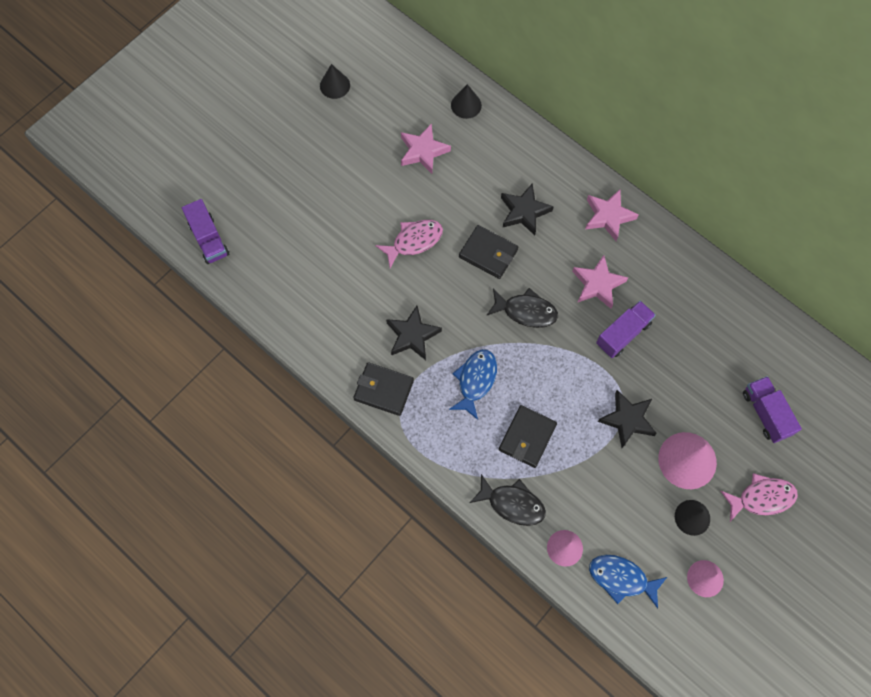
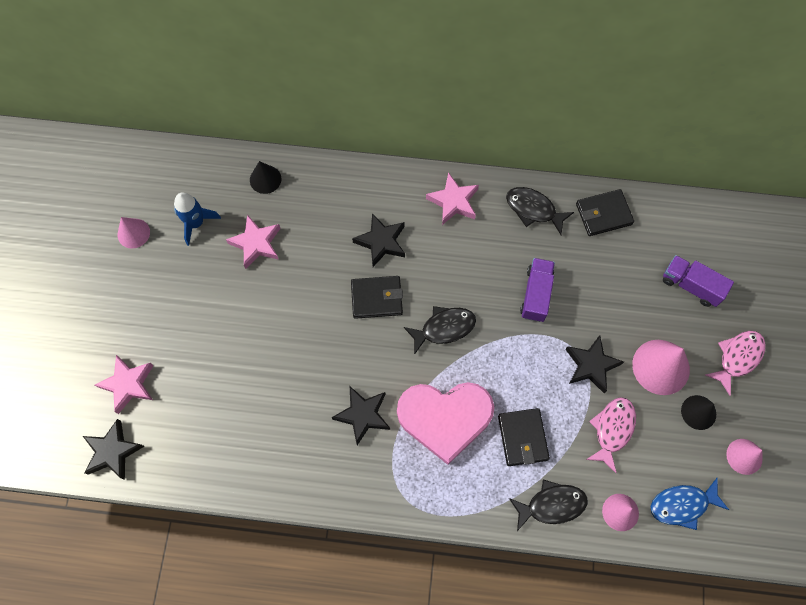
camera: 35 degrees left, 0 degrees up
(209, 239) = (113, 451): purple truck -> black star
(335, 85) = (133, 233): black cone -> pink cone
(383, 390) = (372, 482): black wallet -> black wallet (603, 214)
(387, 107) = (196, 223): none -> blue rocket
(414, 241) = (305, 329): pink fish -> pink fish (612, 430)
(475, 380) = (445, 418): blue fish -> pink heart
(597, 284) = (486, 265): pink star -> pink star (128, 384)
(673, 265) = (533, 209): none -> black fish

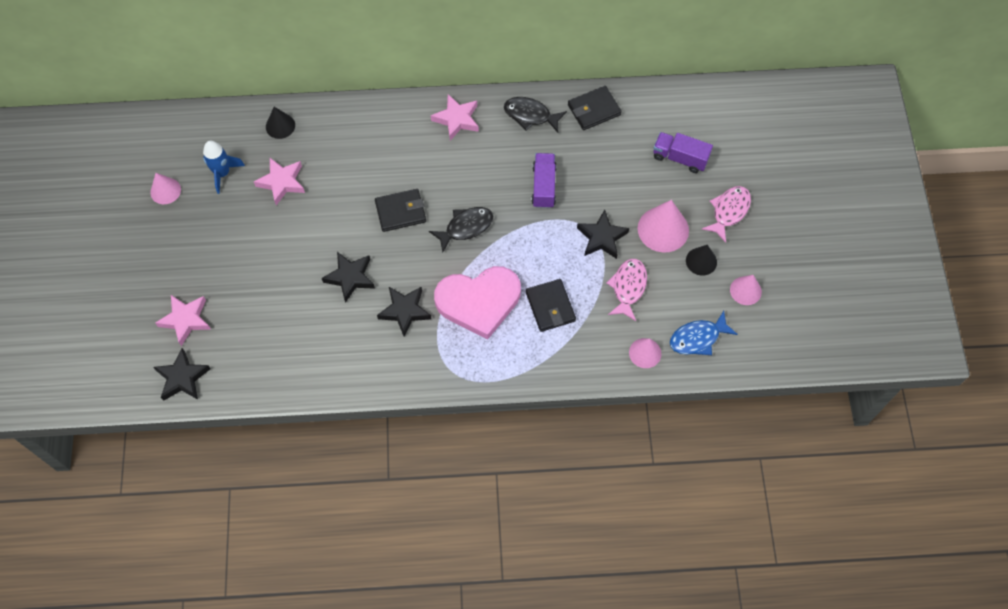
camera: 10 degrees left, 5 degrees down
(381, 242) = (397, 163): black star -> black star (350, 277)
(551, 505) = (584, 357): black fish -> none

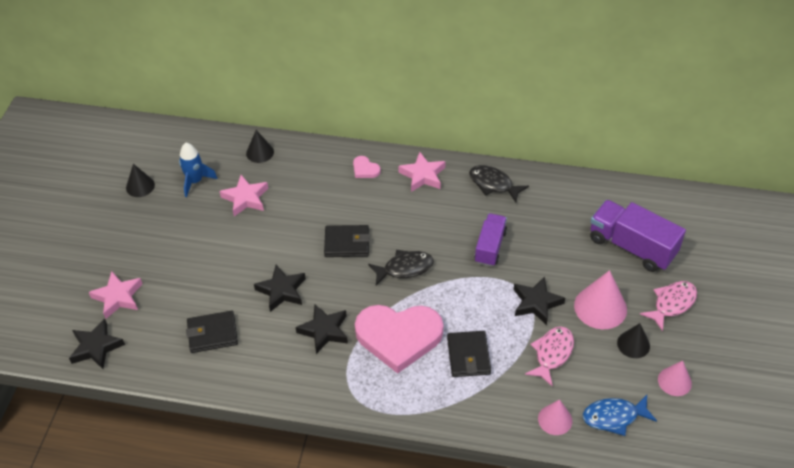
camera: 15 degrees right, 15 degrees down
(165, 191) = (140, 186): pink cone -> black cone
(396, 124) = (365, 169): none -> pink heart
(594, 110) = (556, 190): black wallet -> black wallet (212, 334)
(680, 158) = (631, 247): purple truck -> purple truck, size x1.58

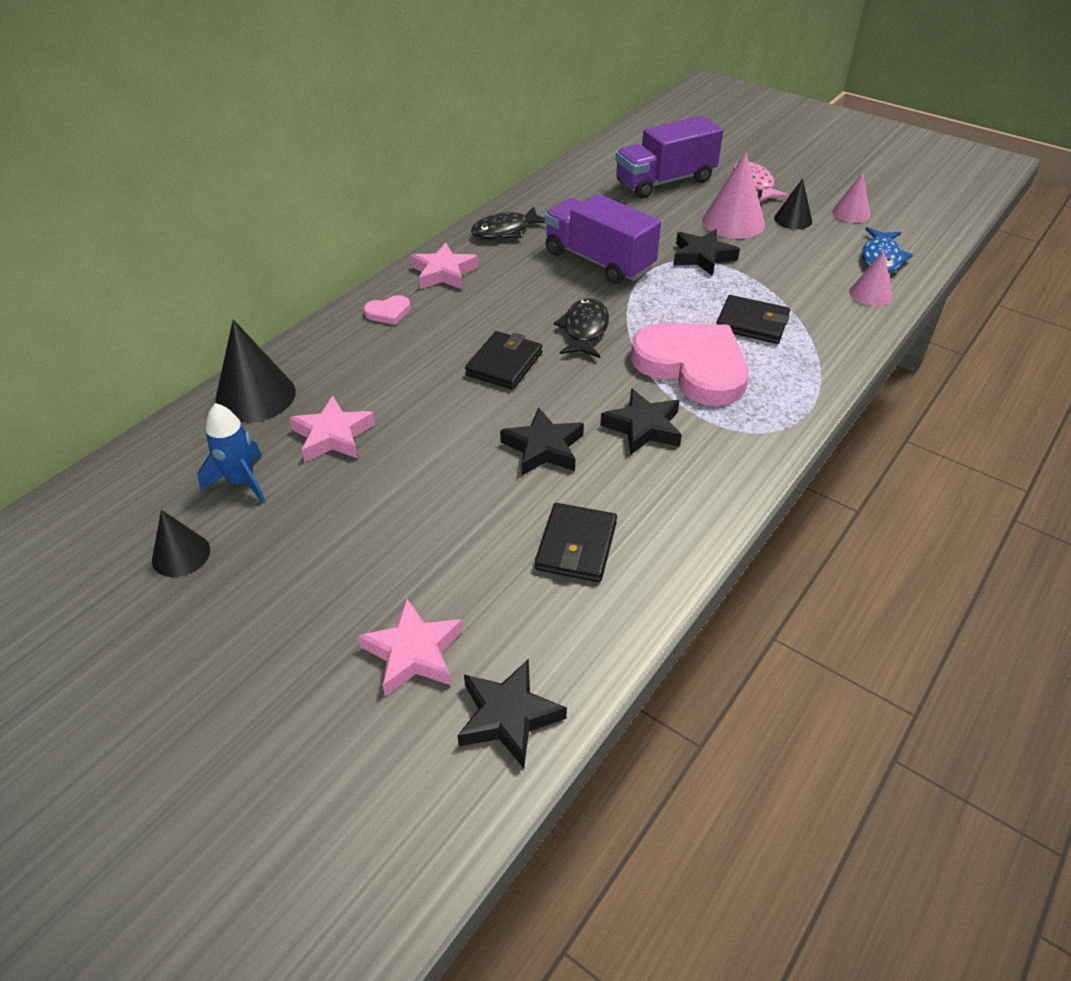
camera: 65 degrees left, 5 degrees down
(260, 152) = (255, 396): black cone -> black cone, size x1.66
(398, 337) = (692, 367): pink heart -> pink heart turned 75 degrees counterclockwise
(490, 247) = (598, 261): purple truck -> purple truck, size x1.58
(552, 354) = (779, 268): pink fish -> none

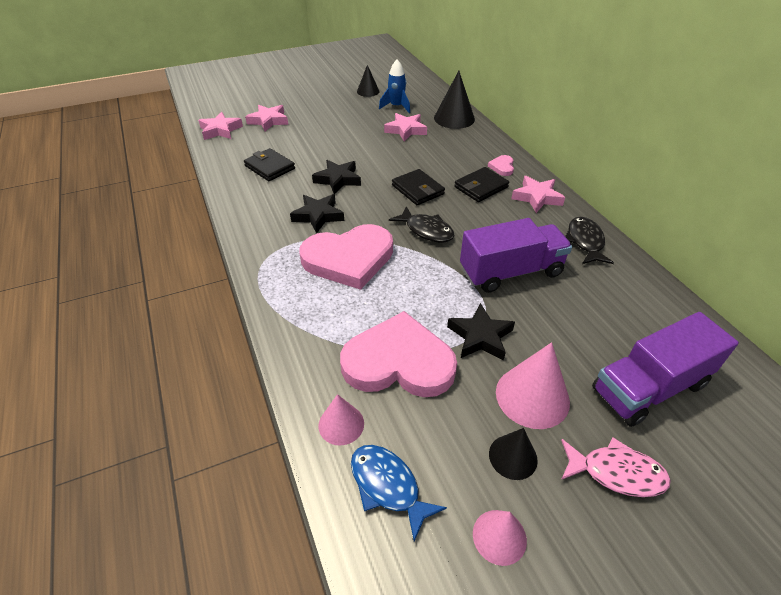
camera: 120 degrees right, 0 degrees up
(508, 717) = (220, 130): black star -> pink star
(665, 181) = (649, 387): purple truck -> purple truck turned 120 degrees counterclockwise
(752, 323) = (367, 314): black wallet -> black wallet (481, 187)
(781, 287) = (398, 362): none -> pink heart

